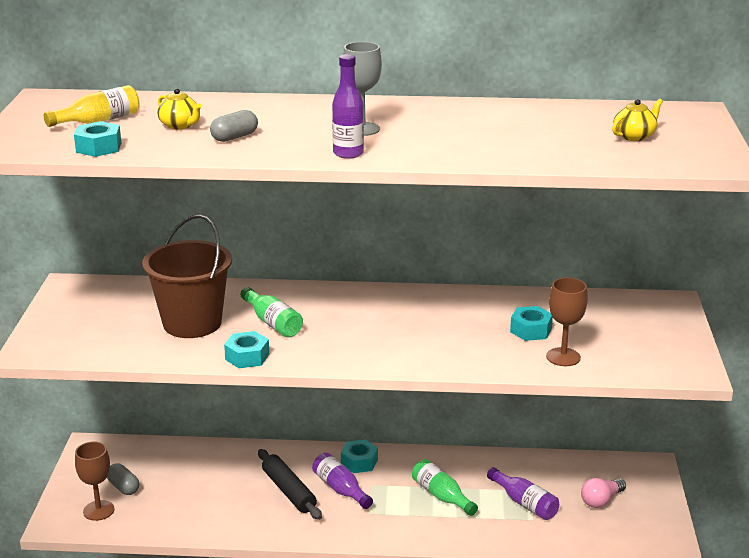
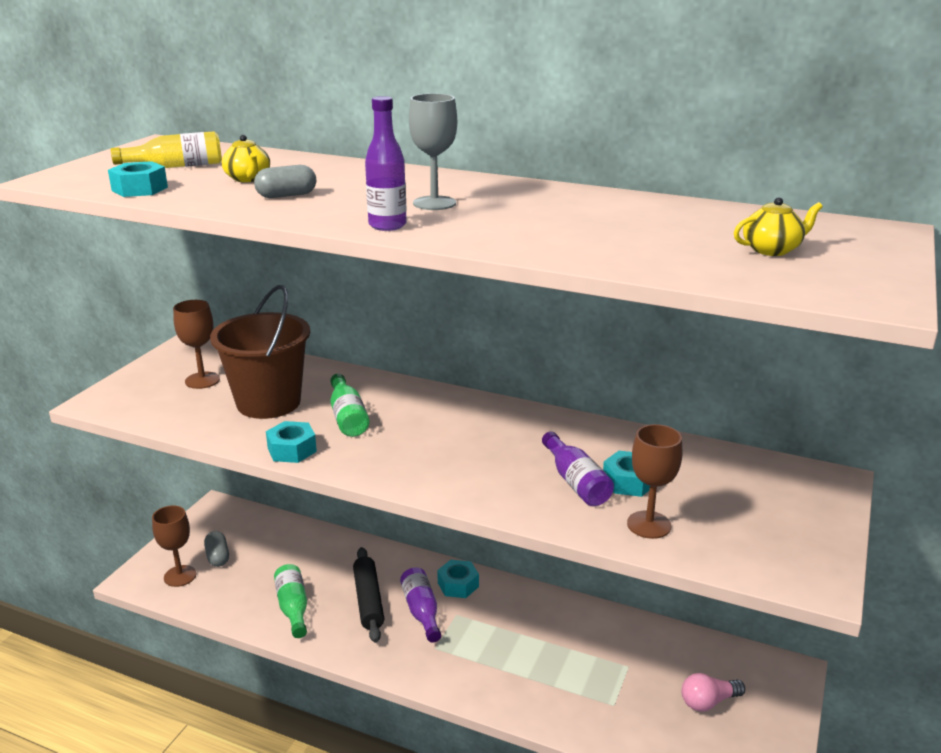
camera: 20 degrees right, 0 degrees up
(112, 315) = (202, 380): none -> brown goblet
(441, 496) = (524, 647): green bottle -> green bottle (293, 608)
(524, 503) = (614, 681): purple bottle -> purple bottle (576, 482)

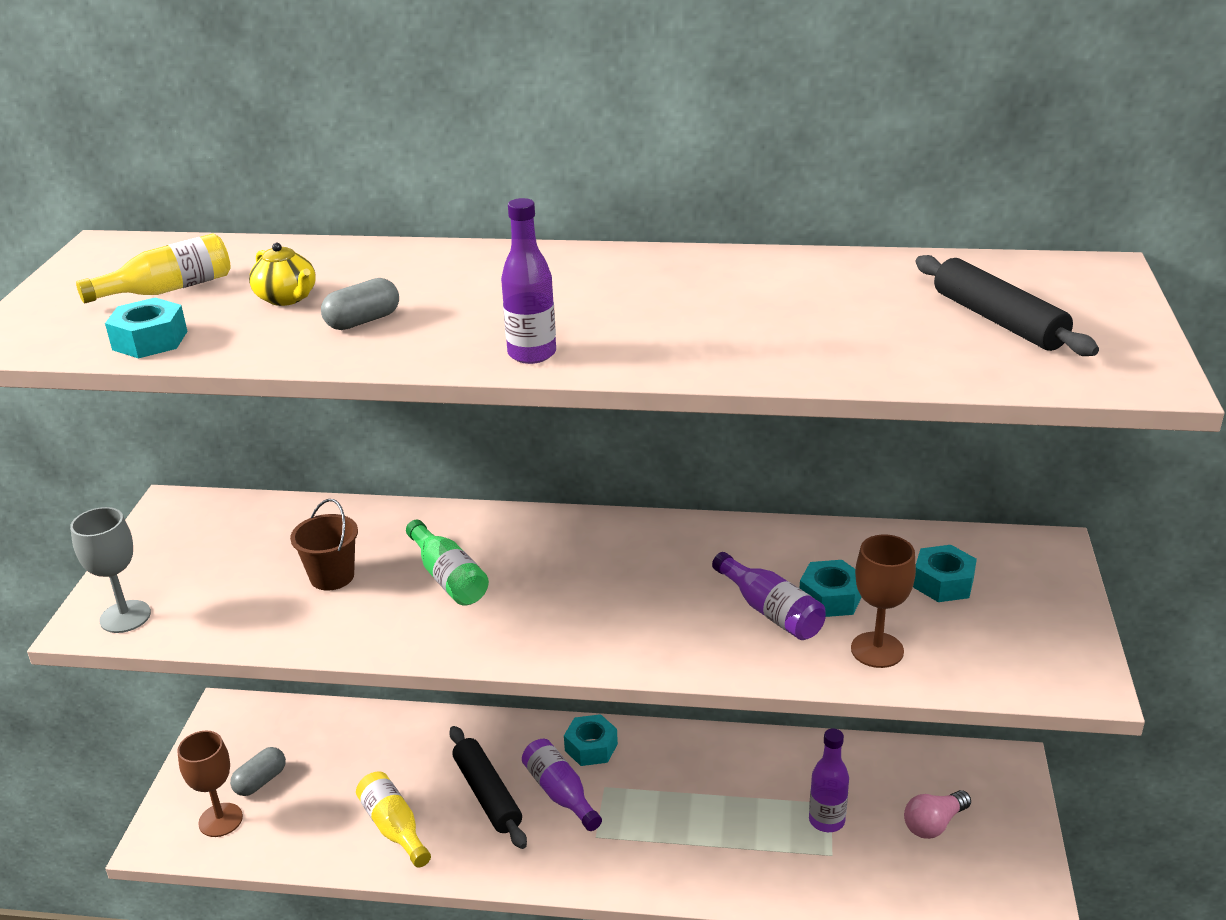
camera: 15 degrees left, 5 degrees up
(202, 380) = (222, 560): brown goblet -> none
(218, 557) = (260, 781): grey capsule -> grey capsule turned 75 degrees clockwise
(268, 402) = (332, 576): brown bucket -> brown bucket, size x0.52
(292, 450) = (401, 640): turquoise nut -> turquoise nut (943, 583)
(293, 608) = (394, 828): green bottle -> yellow bottle
(434, 203) = (563, 305): grey goblet -> grey goblet (125, 617)
(619, 678) = (826, 820): none -> purple bottle
(772, 250) = (998, 320): yellow teapot -> black rolling pin

